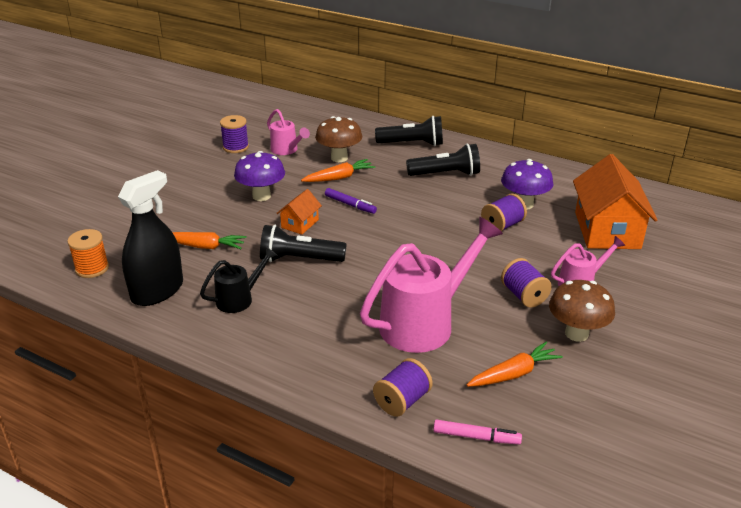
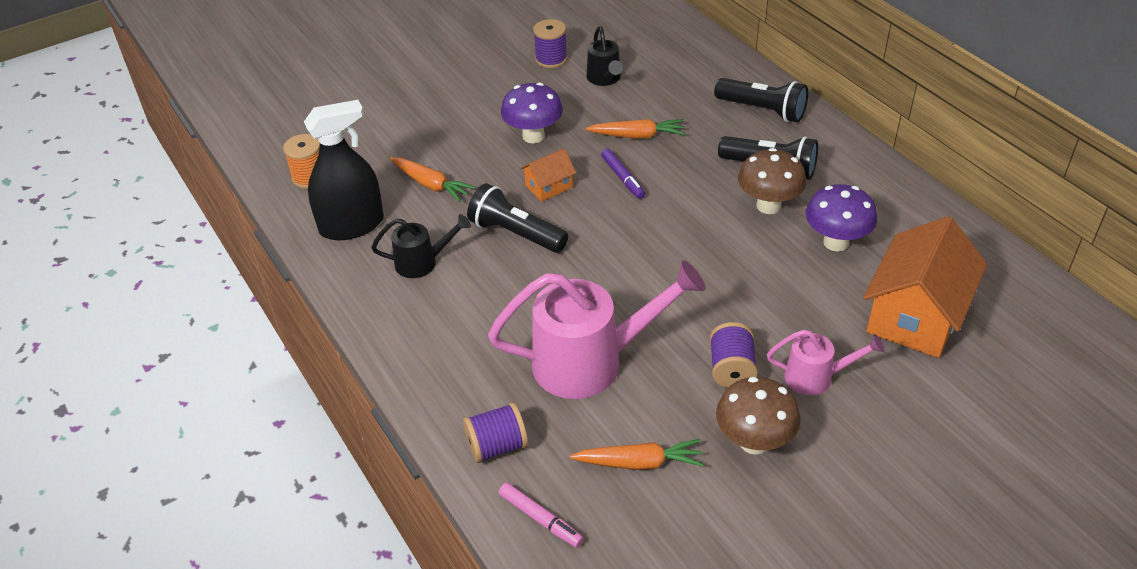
camera: 30 degrees right, 10 degrees up
(286, 150) = (605, 79): pink watering can -> black watering can
(339, 158) = (657, 107): brown mushroom -> brown mushroom (768, 206)
(502, 225) = (783, 264): purple spool -> none

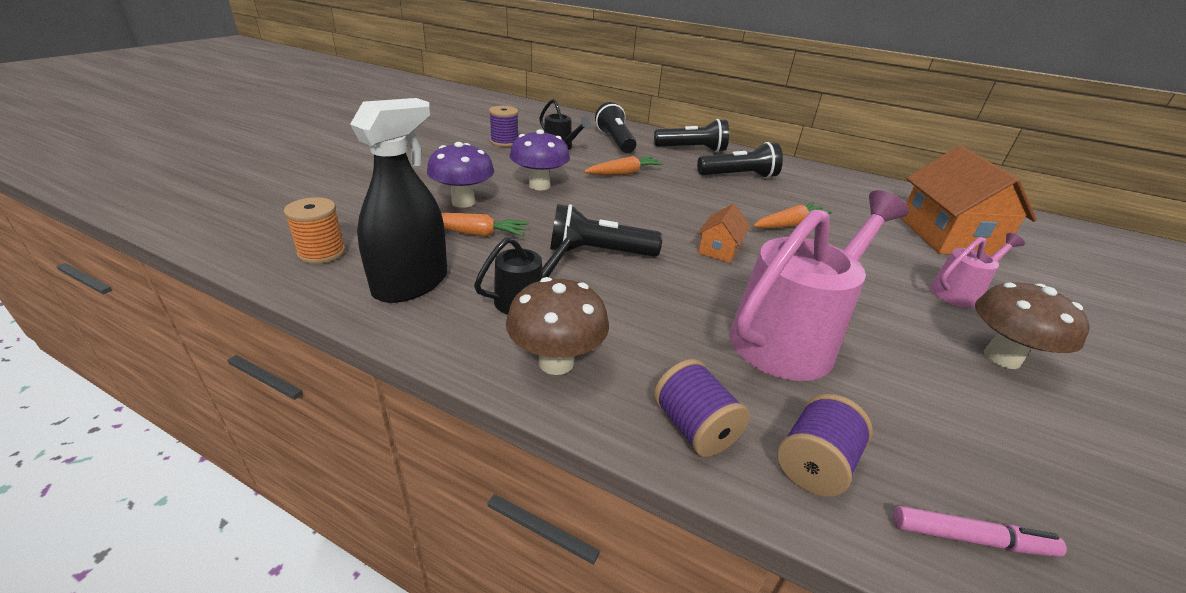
camera: 35 degrees left, 10 degrees down
(549, 186) = (590, 214): orange house -> orange house (719, 249)
(622, 178) = (644, 198): purple marker -> none
(639, 463) = (957, 417): orange carrot -> orange carrot (789, 224)
(680, 78) = (615, 141): none -> black flashlight
(731, 369) = (900, 305): purple spool -> purple spool (694, 427)
(768, 206) = (767, 196): brown mushroom -> brown mushroom (556, 362)
(836, 242) = (838, 207): purple mushroom -> purple mushroom (463, 202)

